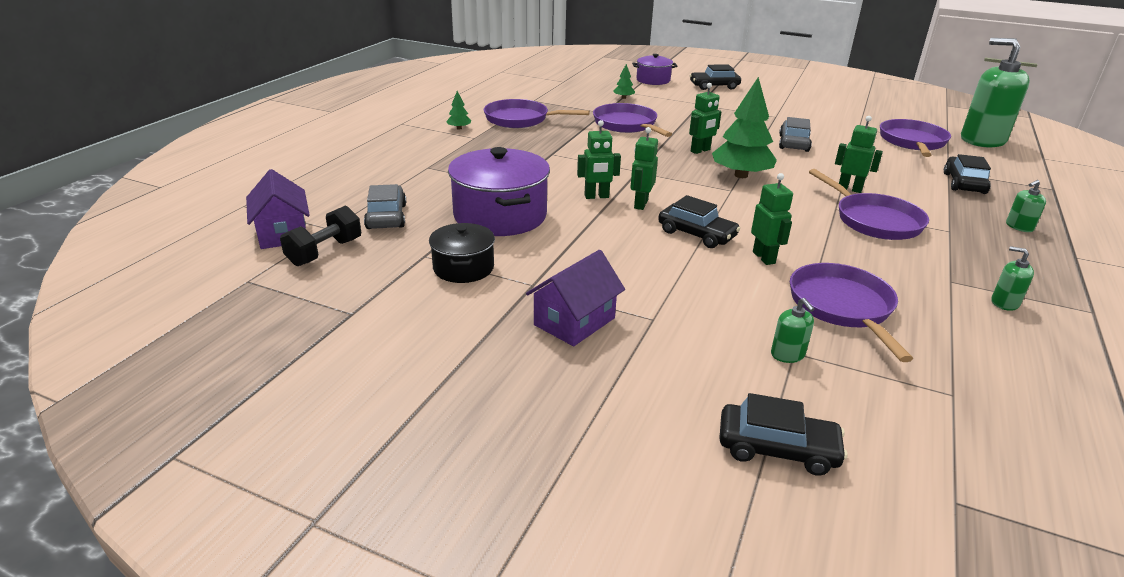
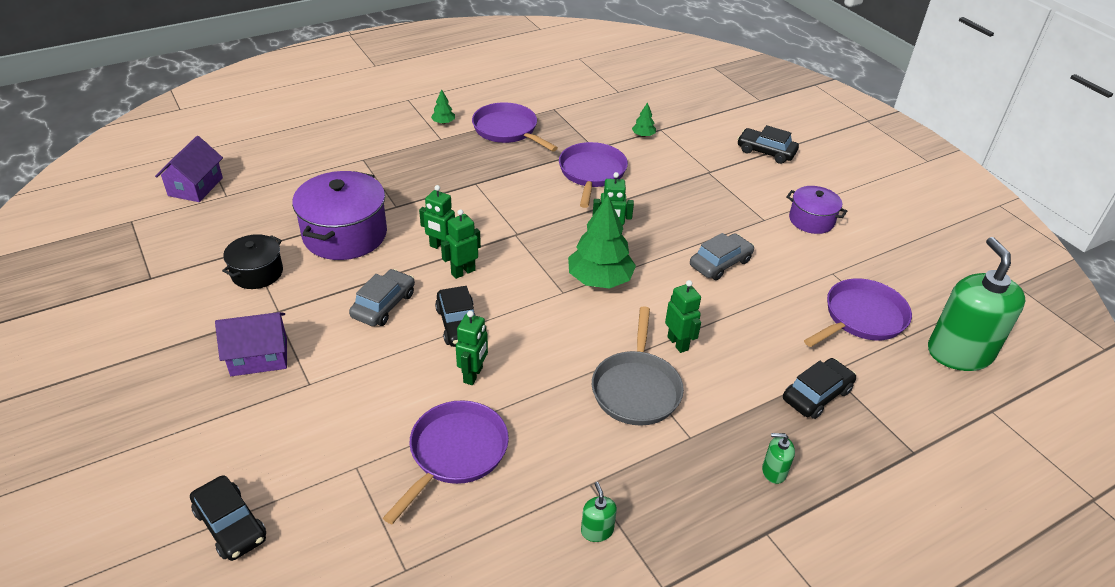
camera: 35 degrees right, 10 degrees up
(325, 252) = (198, 216): black dumbbell -> none
(386, 216) = (272, 200): grey car -> grey car (383, 305)
(653, 80) = (712, 120): purple pot -> purple pot (811, 220)
(787, 354) = (348, 466): green soap dispenser -> none
(874, 220) = (636, 388): purple pan -> grey pan

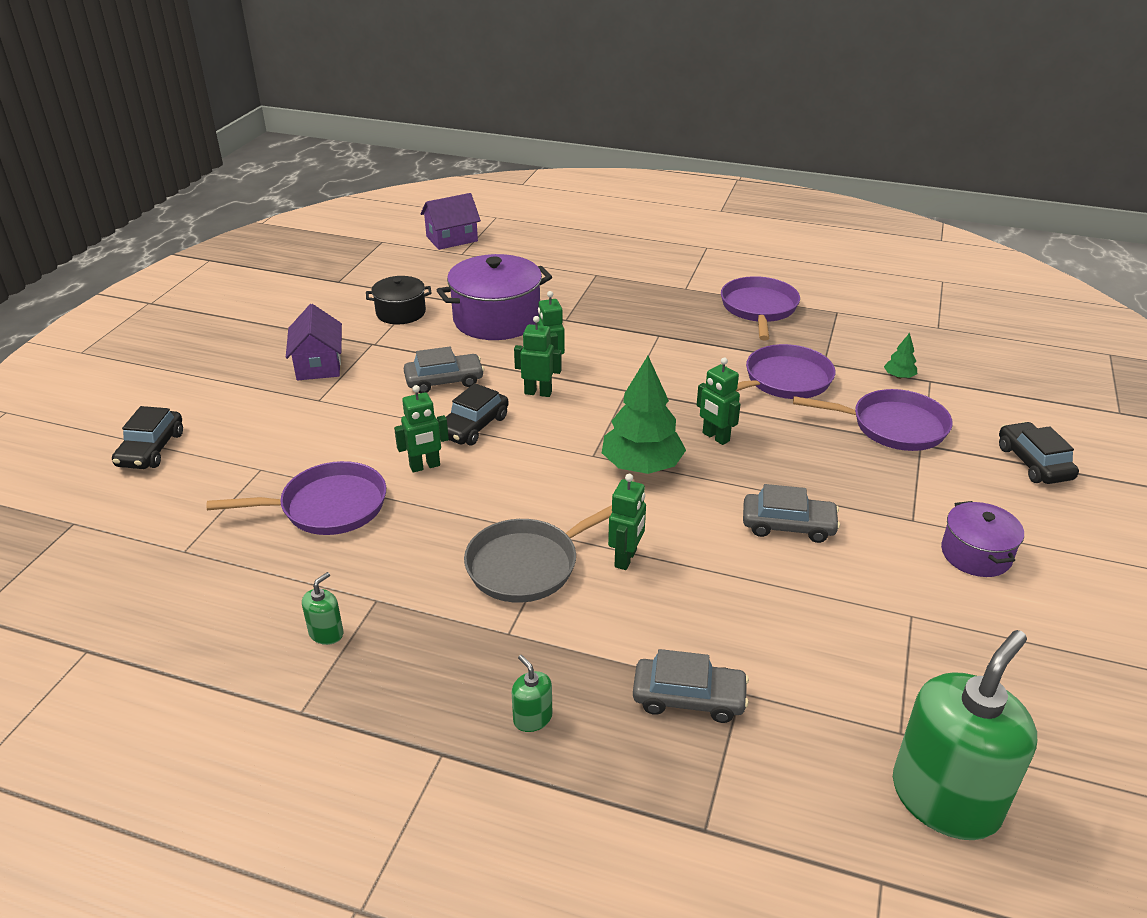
camera: 50 degrees right, 5 degrees down
(259, 357) = (318, 365): purple house -> purple house turned 45 degrees clockwise
(443, 122) = (708, 277): green tree -> none
(816, 395) = (688, 698): black car -> grey car
(861, 318) = (870, 676): purple pan -> purple pan (892, 426)

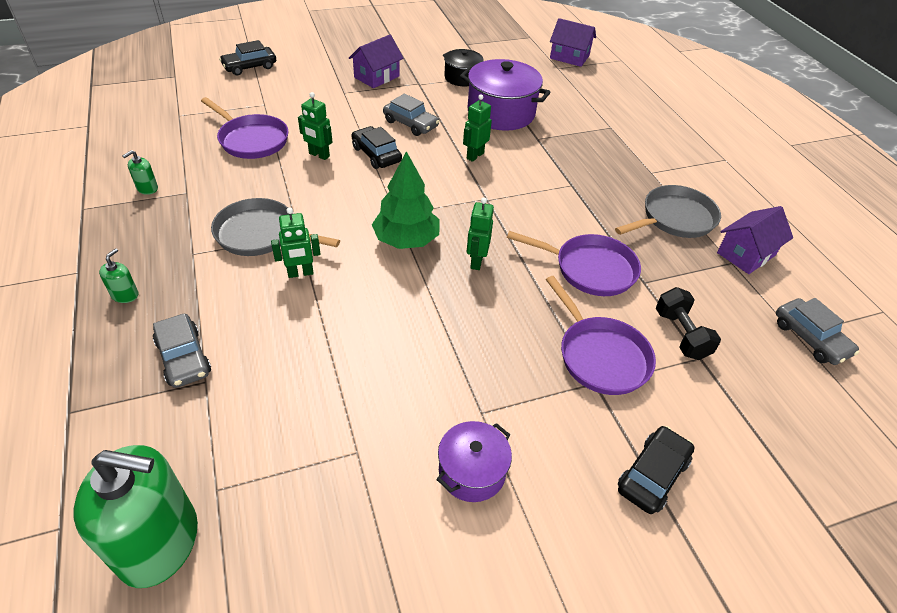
camera: 50 degrees right, 10 degrees up
(326, 633) = (147, 188): green soap dispenser -> green soap dispenser turned 135 degrees clockwise
(473, 426) = (376, 154): black car -> black car turned 60 degrees clockwise
(538, 392) = (439, 163): green robot -> none
(759, 309) = (674, 218): purple pan -> grey pan
(788, 525) = (406, 339): grey car -> grey car (810, 338)
(833, 300) = (746, 254): none -> purple house
(899, 376) = (681, 335): green tree -> black dumbbell

